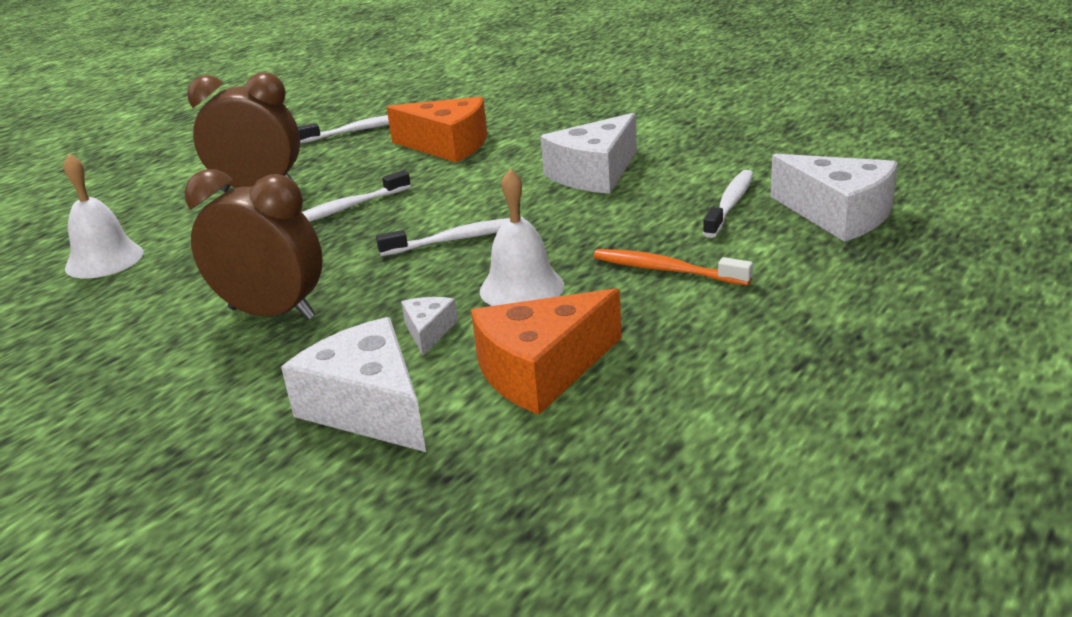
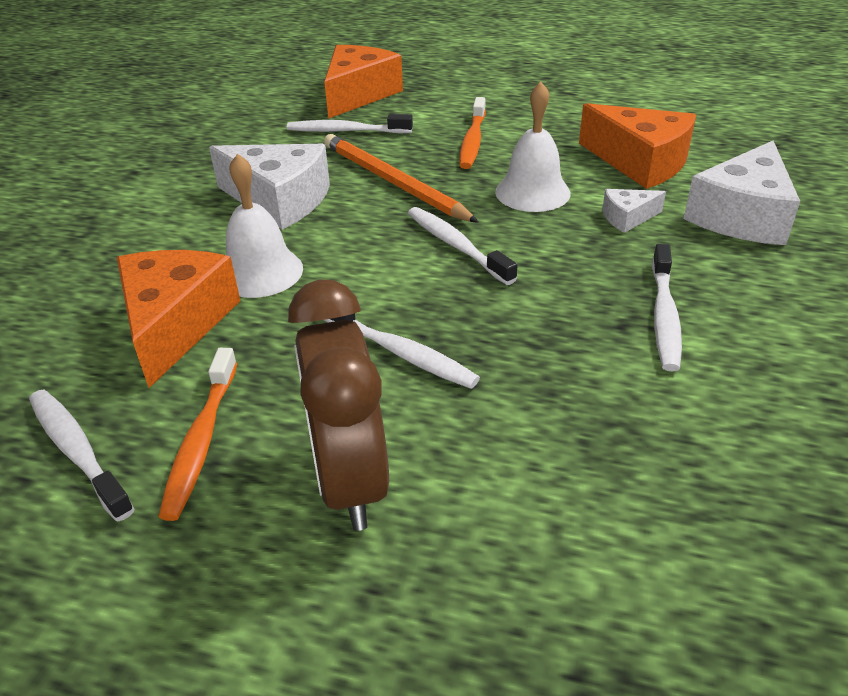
camera: 110 degrees left, 10 degrees up
(104, 260) = (652, 564): white bell -> white bell (260, 272)
(272, 313) = (664, 316): brown clock -> white toothbrush
(332, 156) = (201, 441): none -> orange toothbrush
(593, 221) = (393, 182): none -> orange pencil
(838, 215) = (358, 95): white cheese -> orange cheese

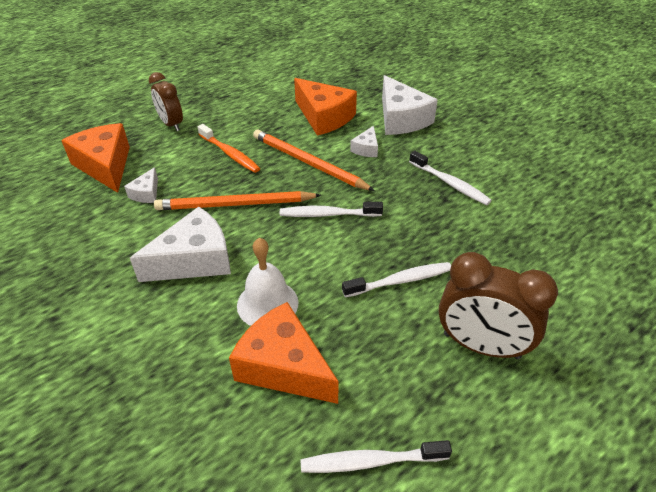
camera: 55 degrees left, 5 degrees up
(201, 441) = (407, 395): orange toothbrush -> none
(346, 131) = (146, 193): white toothbrush -> white cheese
(470, 91) = (171, 124): none -> brown clock
(532, 192) = (309, 163): white bell -> orange pencil
(640, 162) = (324, 117): orange cheese -> orange cheese turned 60 degrees clockwise

